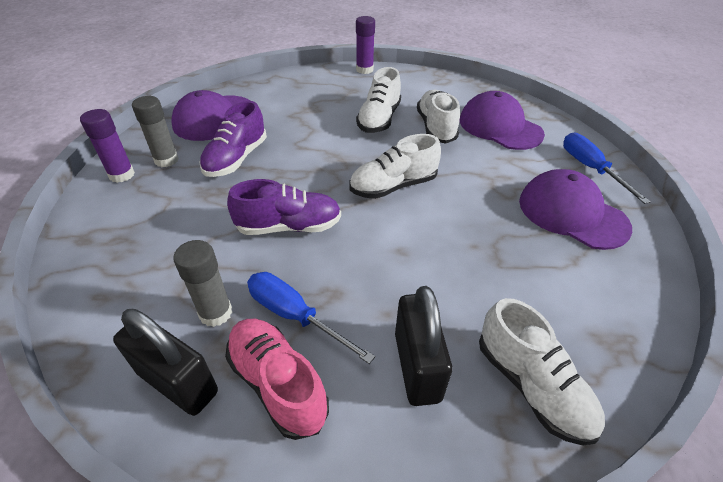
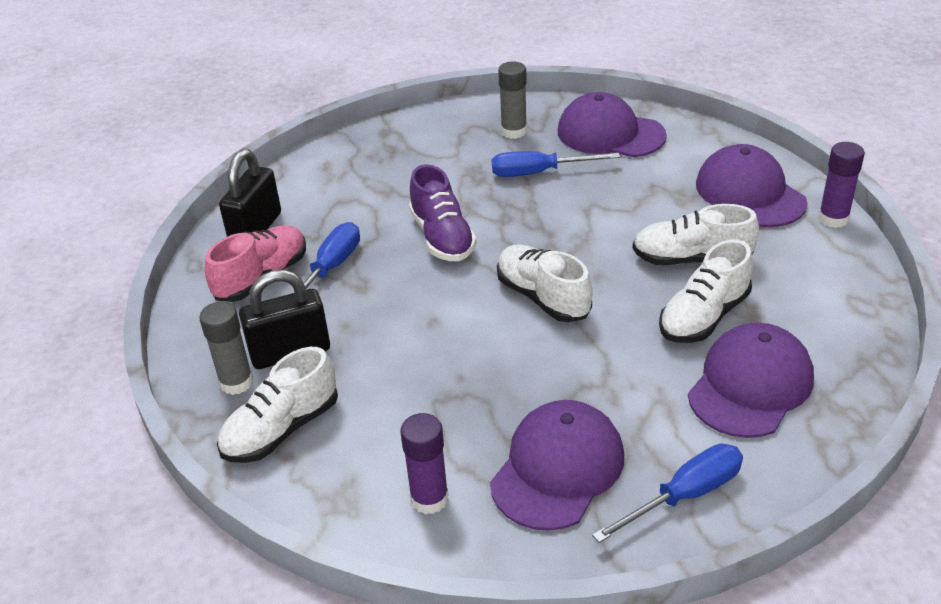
camera: 80 degrees right, 5 degrees down
(122, 175) = (478, 116): purple glue stick -> purple glue stick (429, 499)
(215, 313) = (323, 226): grey glue stick -> grey glue stick (236, 382)
(236, 159) = (539, 173): purple shoe -> blue screwdriver
(324, 86) = (750, 193): none -> purple cap
(436, 127) = (704, 317): white shoe -> white shoe turned 150 degrees clockwise

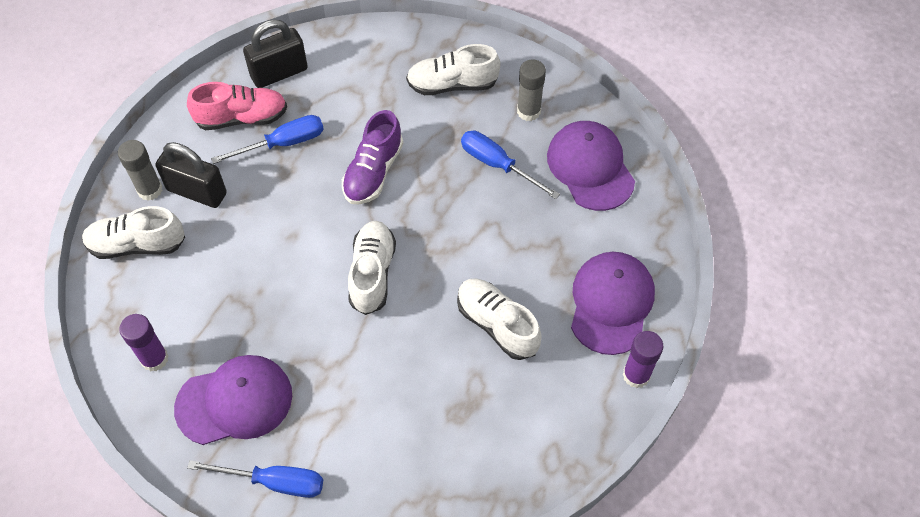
camera: 40 degrees right, 20 degrees up
(704, 317) = (444, 375): white shoe -> white shoe (452, 84)
(750, 385) = (403, 448): purple cap -> none

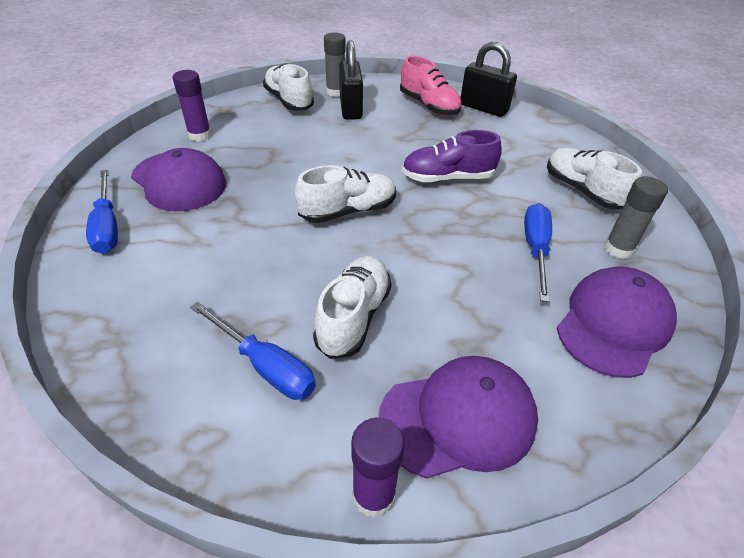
camera: 60 degrees right, 15 degrees down
(283, 143) = (427, 128): blue screwdriver -> blue screwdriver (265, 366)

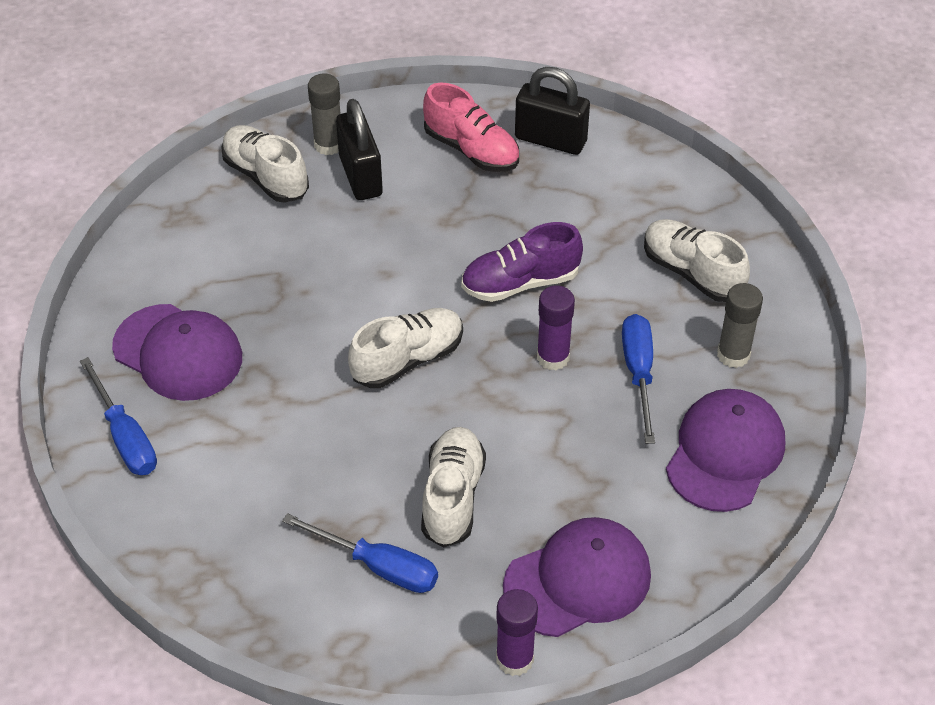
camera: 10 degrees left, 5 degrees up
(200, 135) = (167, 268): purple glue stick -> purple glue stick (553, 357)

